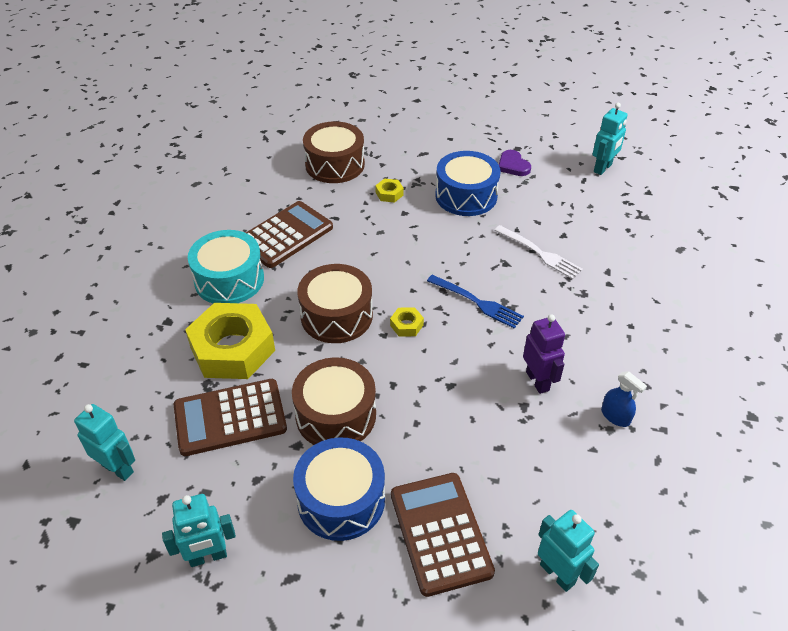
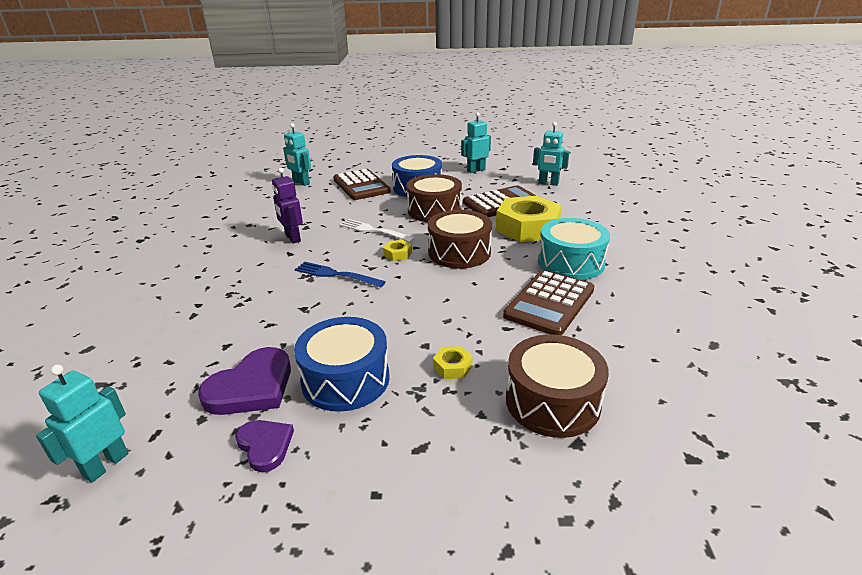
camera: 170 degrees right, 15 degrees down
(531, 200) = (251, 387): none -> purple heart
(539, 253) = (262, 322): white fork -> white fork (374, 231)
(615, 416) = (241, 229): blue spray bottle -> none

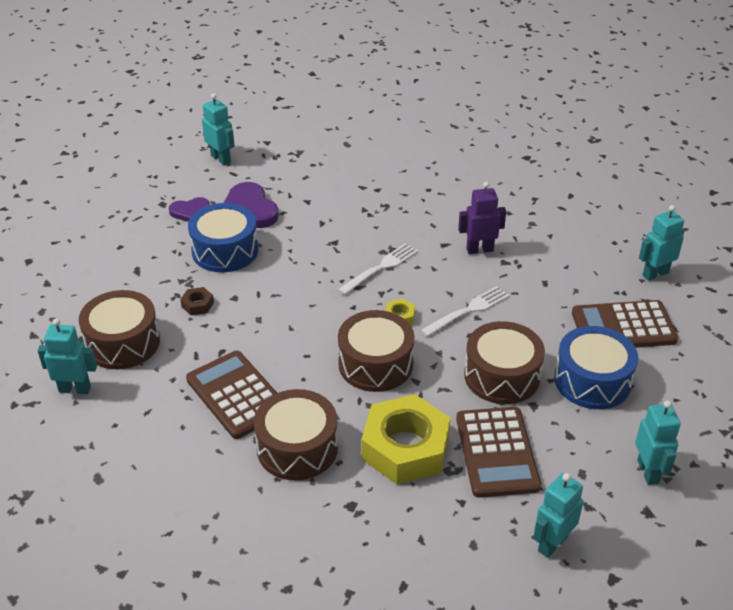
camera: 110 degrees right, 10 degrees up
(336, 275) = (380, 268): blue fork -> white fork
(452, 367) = (197, 305): yellow nut -> brown nut
(571, 263) = (297, 448): turquoise drum -> brown drum
(648, 409) = (75, 389): none -> turquoise robot

